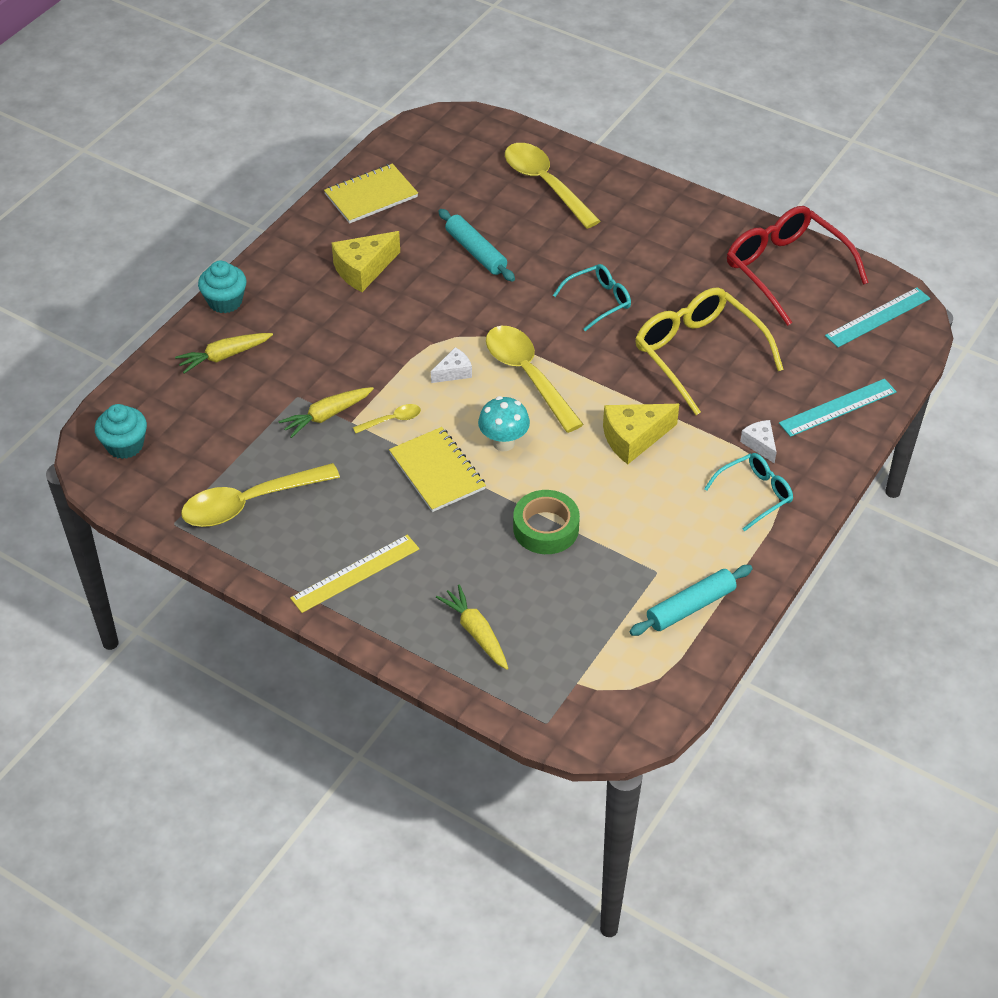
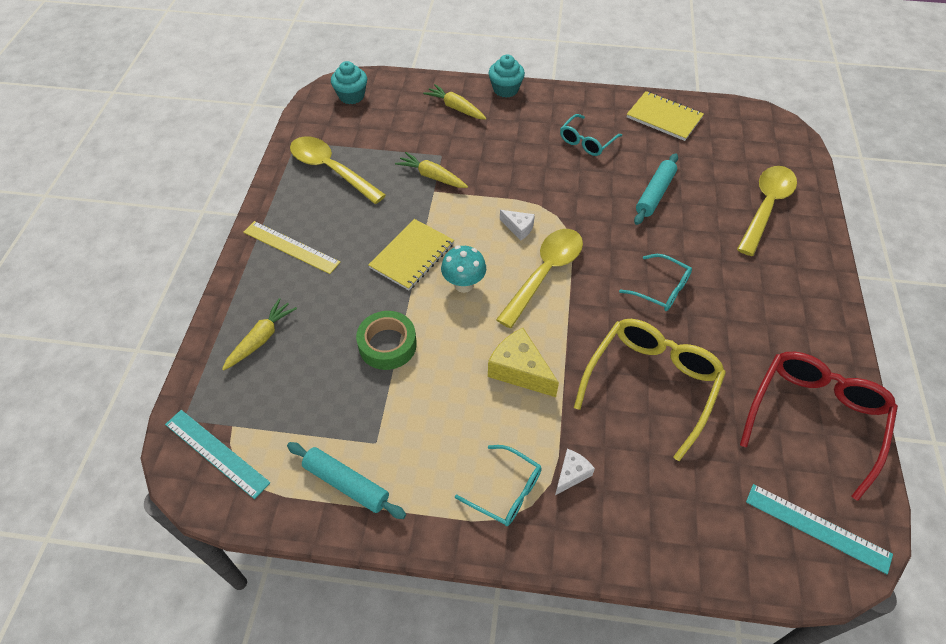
camera: 65 degrees right, 5 degrees up
(363, 270) = (586, 141): yellow cheese -> turquoise glasses
(392, 420) = (448, 212): yellow spoon -> none
(837, 407) = (663, 530): turquoise ruler -> turquoise ruler (216, 452)

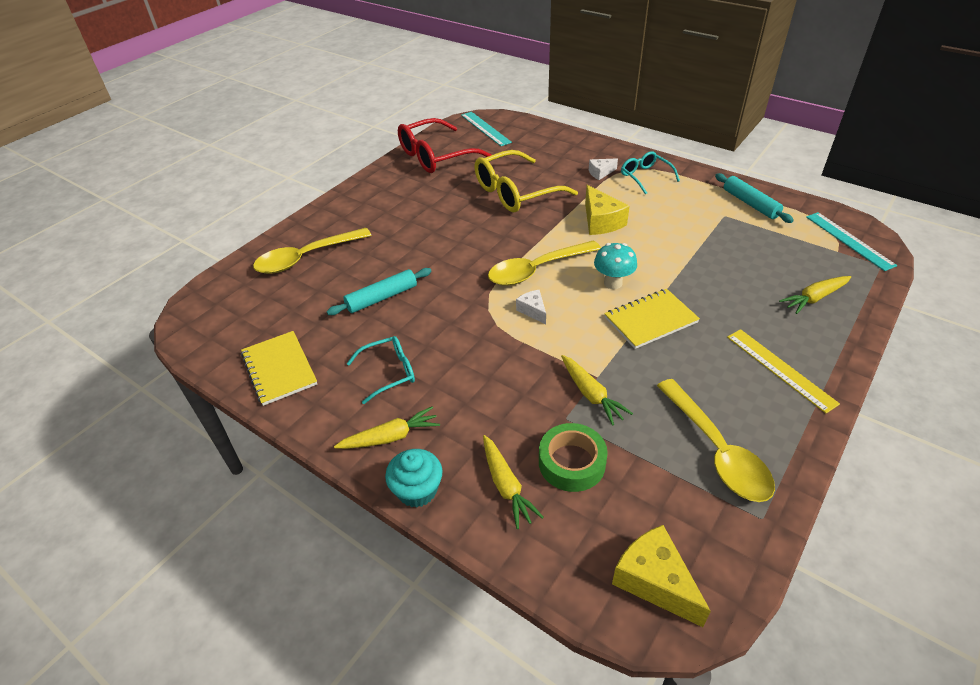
camera: 150 degrees left, 10 degrees down
(351, 96) = (654, 581): turquoise cupcake -> yellow cheese
(387, 345) = (698, 263): green tape -> green tape (571, 462)
(546, 107) = (391, 437): none -> yellow carrot
(661, 289) = (455, 233): turquoise glasses -> none

